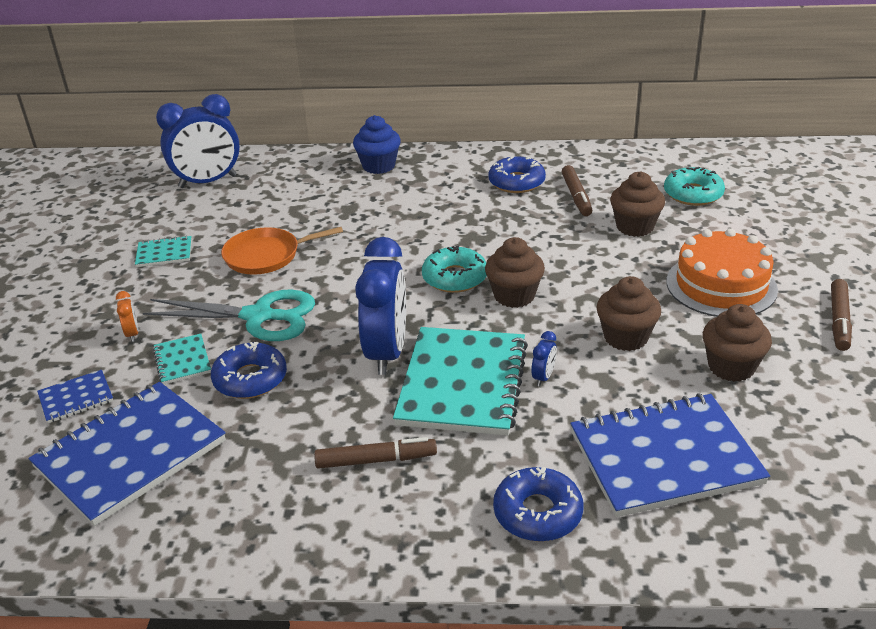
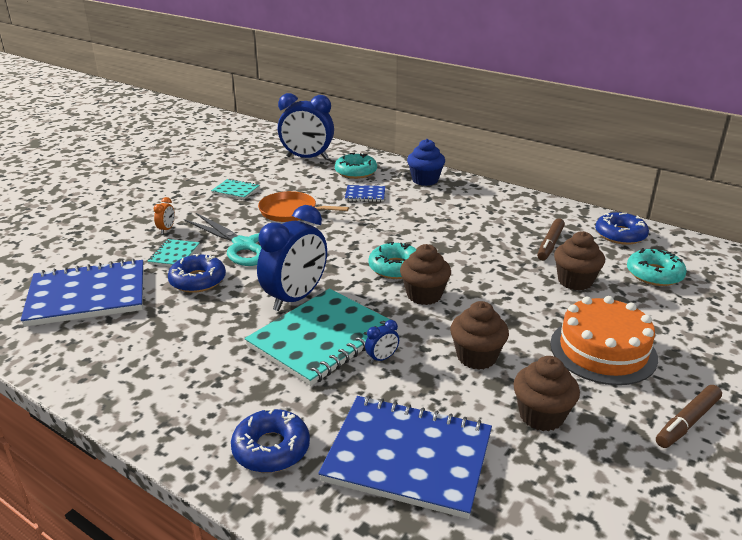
camera: 30 degrees right, 5 degrees down
(76, 398) = (98, 253): blue notebook -> blue notebook (365, 195)
(288, 181) = (356, 172): none -> turquoise donut
(376, 460) = (211, 362): brown marker -> none
(516, 182) = (513, 220): blue donut -> blue donut (620, 235)

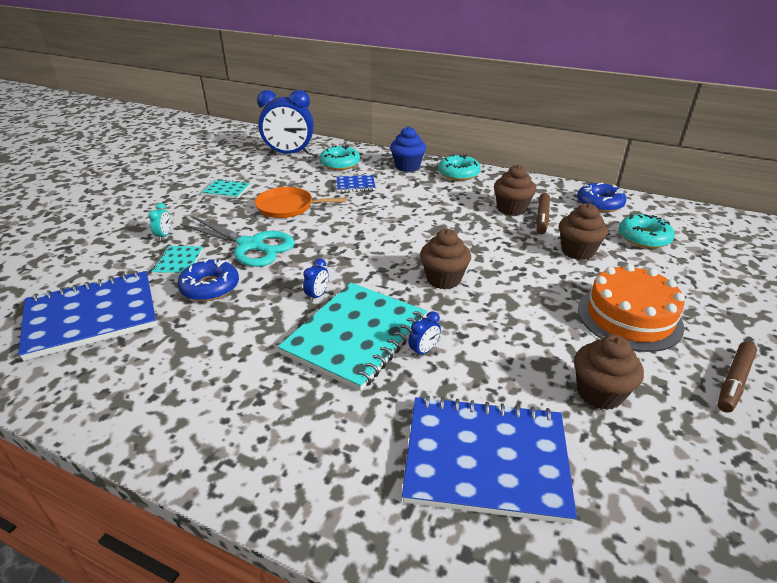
camera: 10 degrees left, 5 degrees up
(167, 229) = (164, 236): orange clock -> turquoise clock
(271, 448) = (338, 471): blue donut -> none
(295, 298) = (317, 295): blue clock -> blue clock, size x0.40
(395, 267) = (407, 254): turquoise donut -> turquoise donut (458, 173)
(476, 357) = (515, 338): brown cupcake -> brown cupcake (511, 209)

